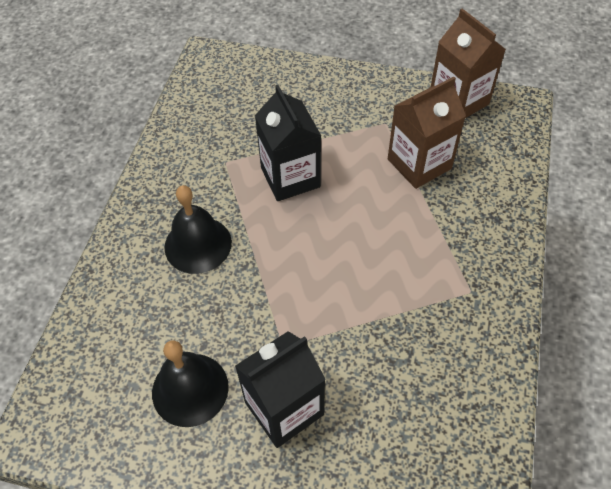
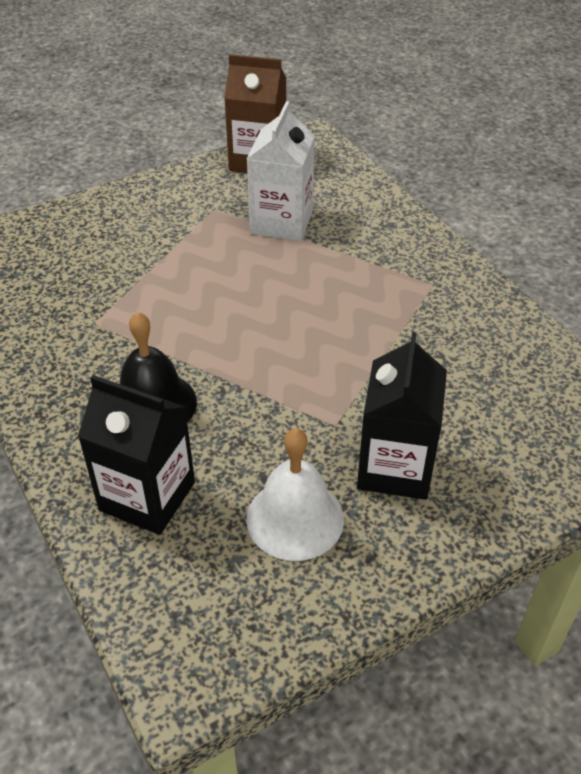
camera: 45 degrees left, 10 degrees down
(190, 389) = (295, 518): black bell -> white bell
(290, 177) = (177, 297): black carton -> black carton (147, 496)
(419, 164) = (281, 222): brown carton -> white carton

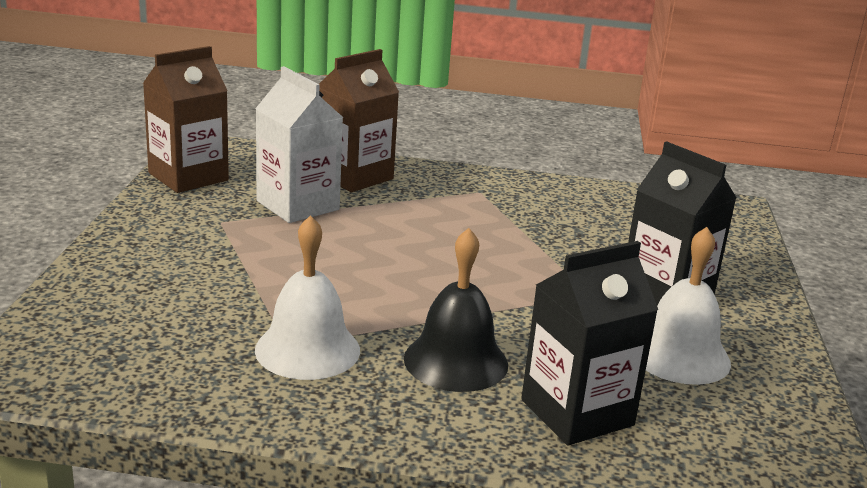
camera: 55 degrees left, 20 degrees down
(96, 334) = (307, 349): none -> white bell
(364, 217) = (354, 176): none -> brown carton

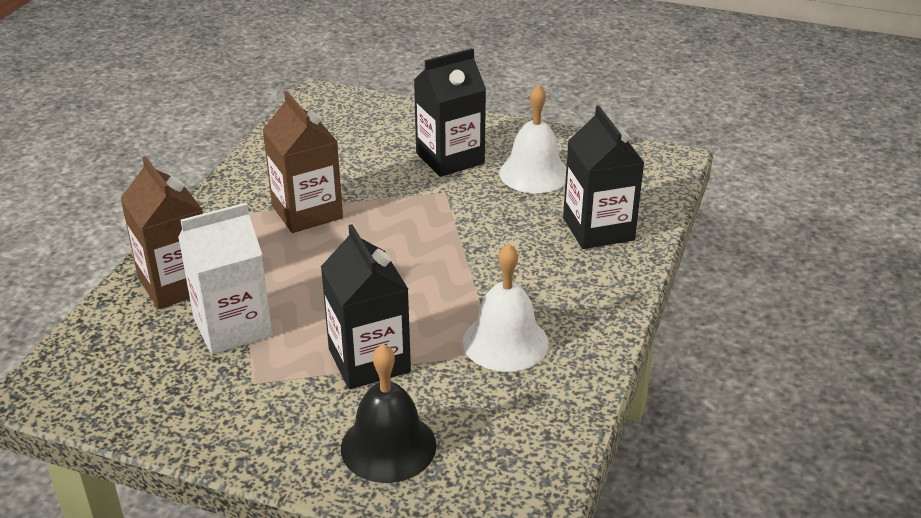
camera: 75 degrees left, 10 degrees up
(188, 177) = (126, 404): brown carton -> brown carton (307, 212)
(260, 272) = (369, 360): none -> black carton
(456, 361) = (530, 270): black bell -> black bell (388, 446)

